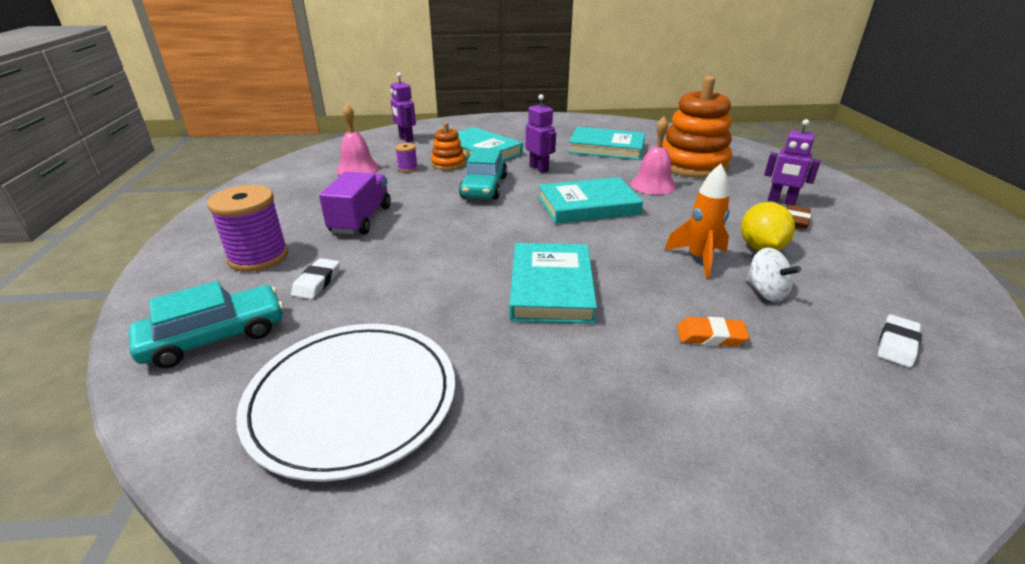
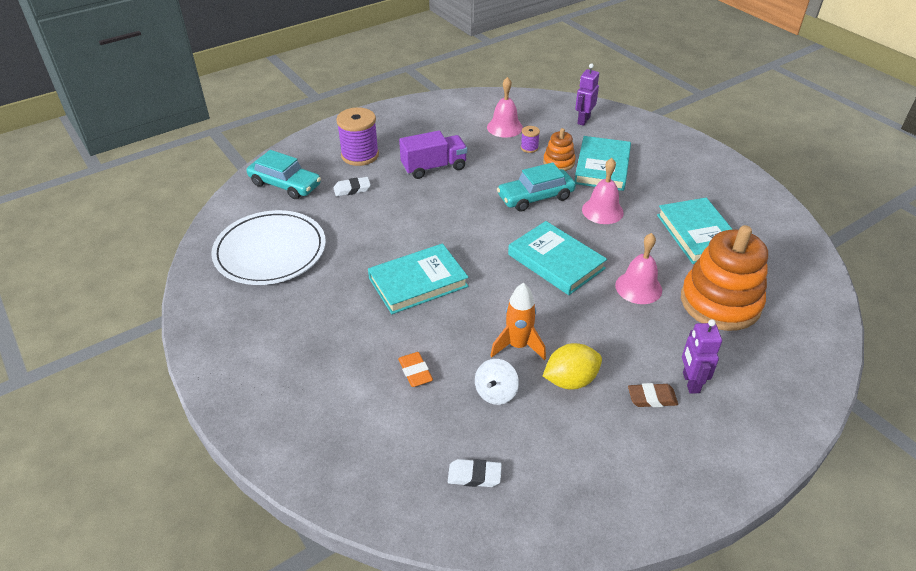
camera: 60 degrees right, 10 degrees up
(539, 168) = (602, 211): purple robot -> pink bell

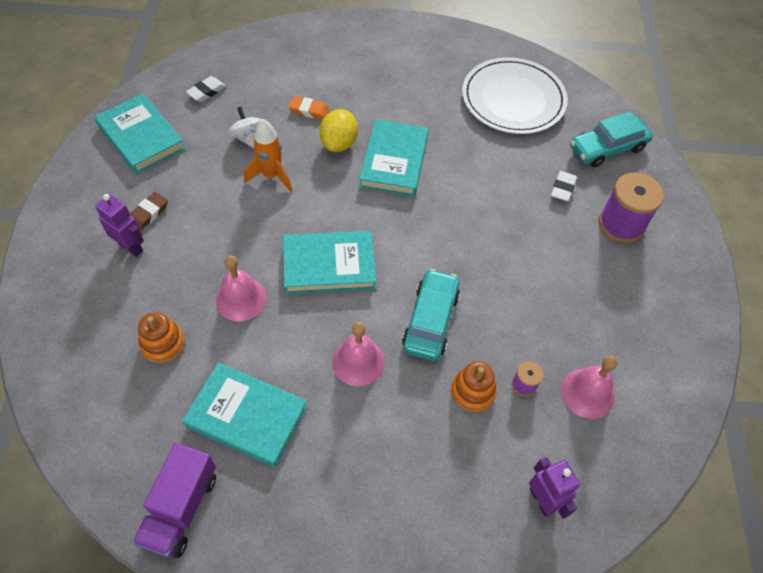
camera: 125 degrees right, 15 degrees up
(434, 167) = (552, 270): purple truck -> purple truck (181, 508)
(570, 380) = (212, 182): yellow lemon -> yellow lemon (339, 143)
(602, 167) = (428, 429): turquoise book -> turquoise book (141, 137)
(720, 302) = (163, 344): orange stacking toy -> orange stacking toy, size x0.50

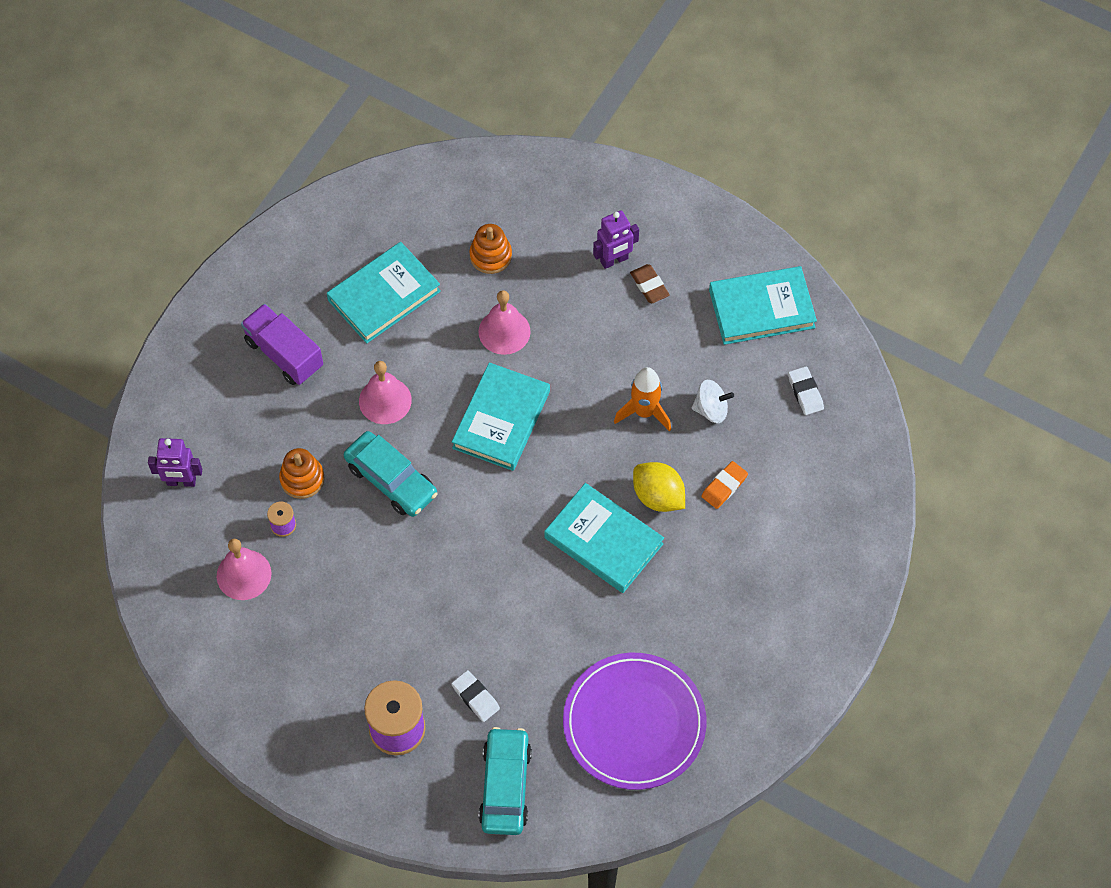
camera: 120 degrees right, 5 degrees up
(181, 508) = (334, 226): purple truck -> purple truck (284, 354)
(513, 99) = (634, 723): white plate -> purple plate

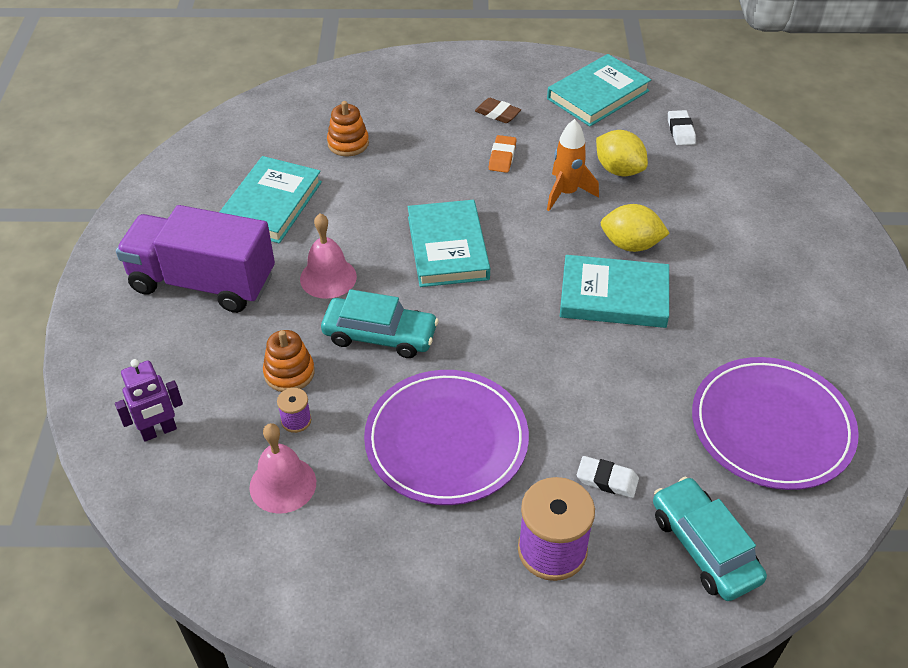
camera: 30 degrees left, 15 degrees down
(284, 354) = (203, 282): purple truck -> purple truck, size x1.52
(381, 601) = (446, 440): none -> purple plate
(504, 331) = (400, 187): pink bell -> none
(614, 260) = (455, 109): purple robot -> none
(711, 409) = (619, 170): white spinning top -> yellow lemon
(724, 487) = (678, 215): orange eraser -> orange eraser (502, 157)
(805, 392) = (680, 131): white eraser -> white eraser turned 45 degrees clockwise

